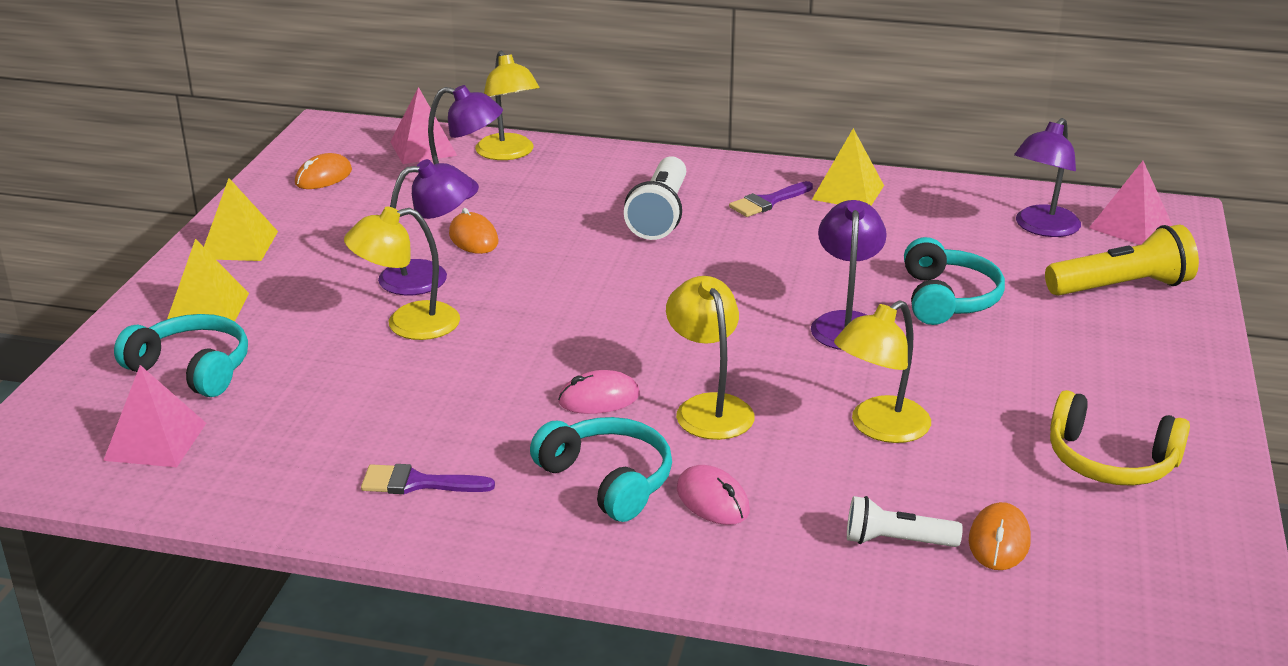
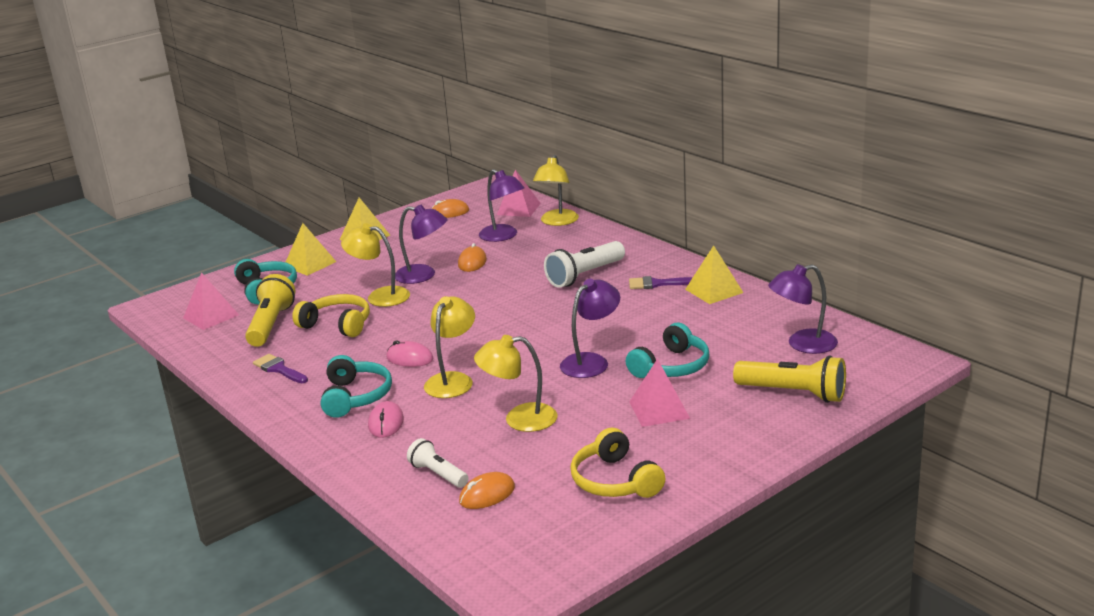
camera: 40 degrees right, 5 degrees down
(290, 420) = (271, 324): none -> yellow flashlight
(406, 386) = (337, 325): none -> yellow headphones
(1130, 226) = (867, 360): pink pyramid -> pink pyramid (659, 410)

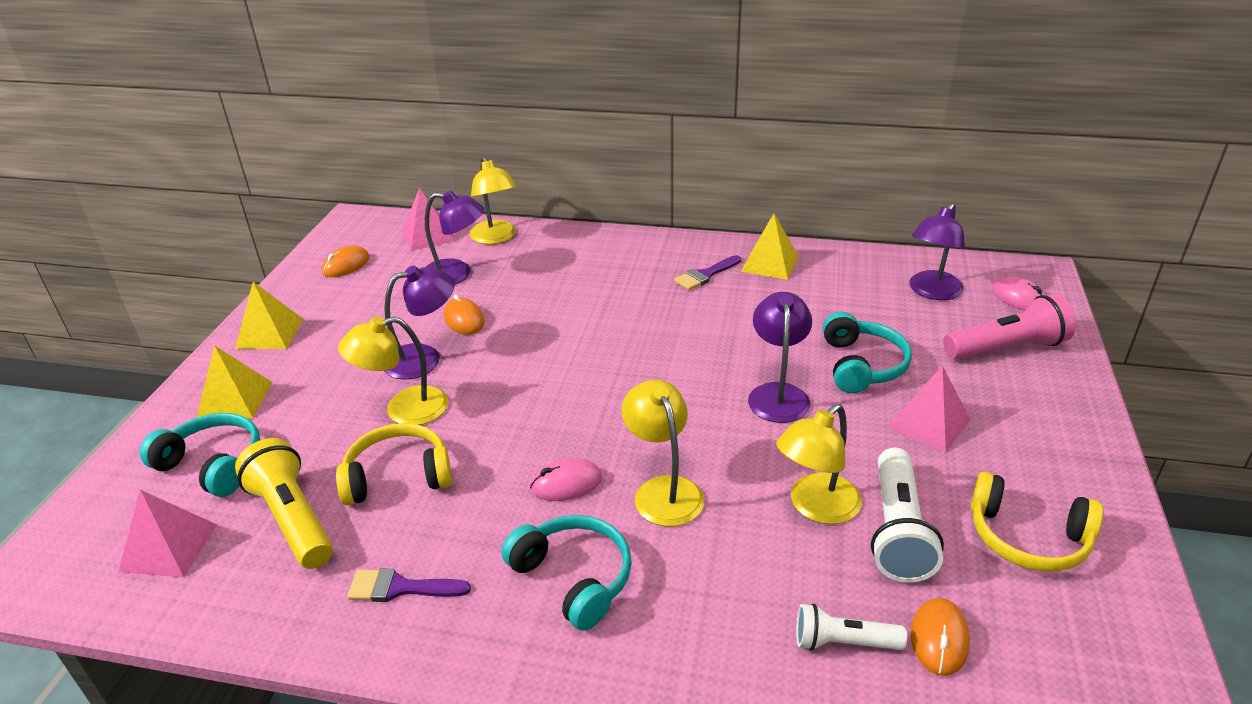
camera: 40 degrees left, 10 degrees up
(386, 423) = (670, 598): pink mouse -> pink mouse (1019, 298)
(584, 275) = (618, 291): white flashlight -> white flashlight (897, 531)
(794, 393) = (1007, 348): yellow flashlight -> pink flashlight

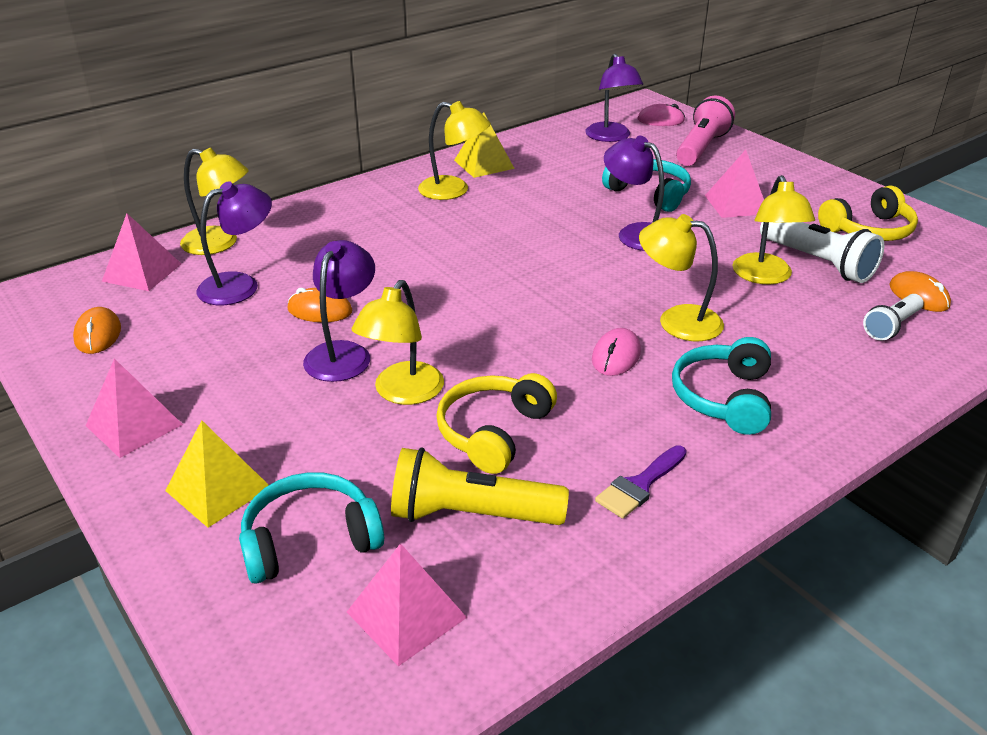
camera: 50 degrees left, 0 degrees up
(270, 333) = (134, 425): yellow pyramid -> pink pyramid
(573, 578) = (724, 398): turquoise headphones -> turquoise headphones turned 75 degrees counterclockwise
(705, 275) = (454, 191): purple brush -> yellow lamp

